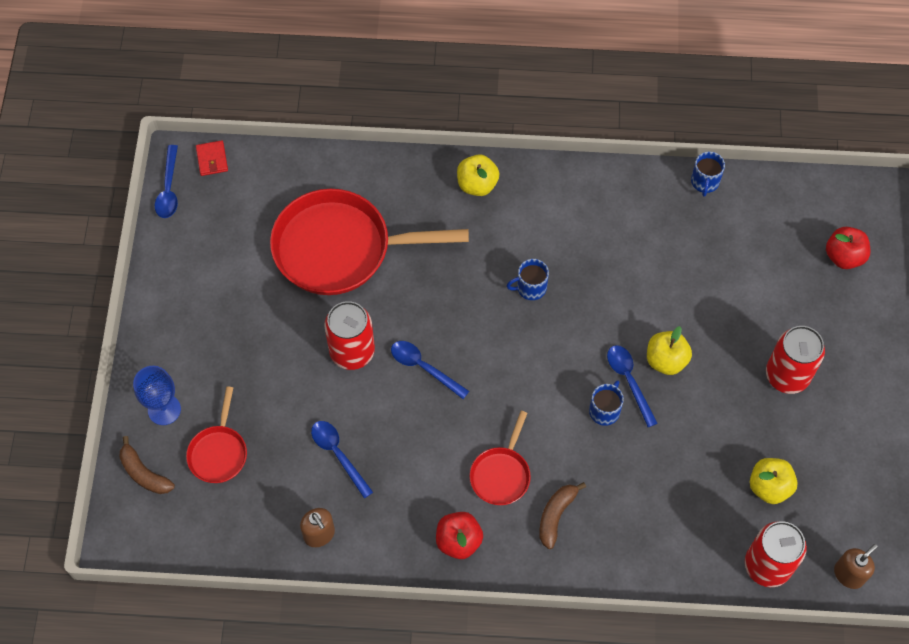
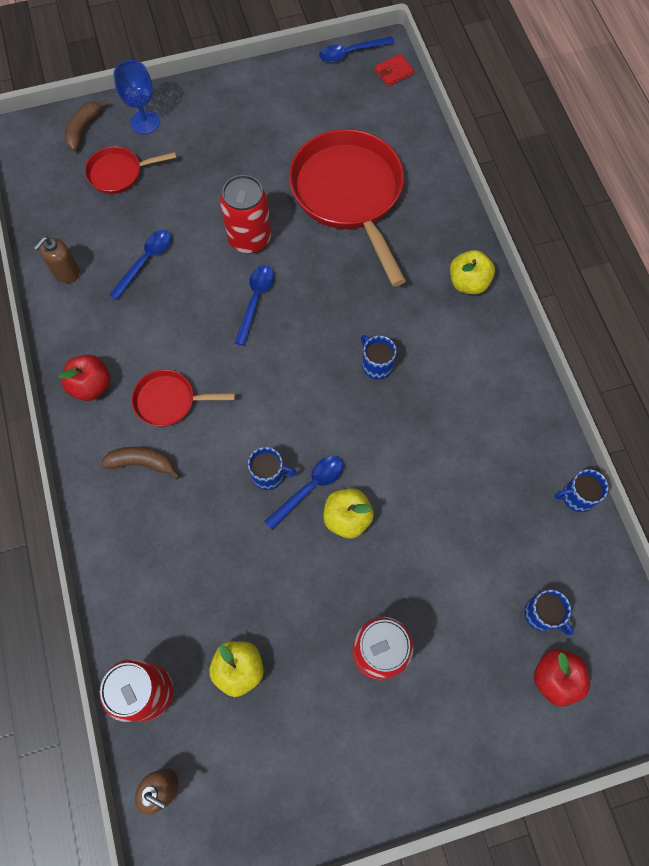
camera: 70 degrees right, 5 degrees up
(792, 245) = (542, 614): none -> blue mug

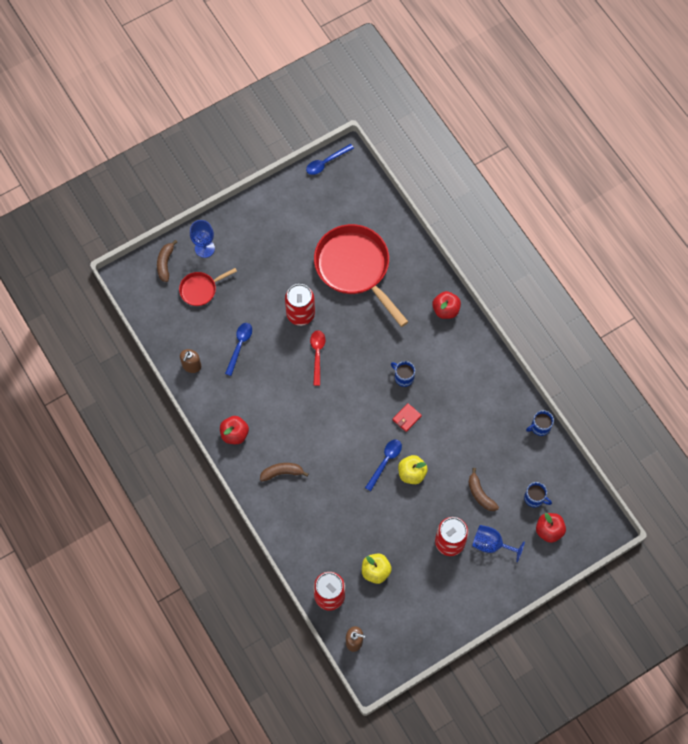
camera: 15 degrees left, 0 degrees up
(169, 401) = (285, 431): red pan -> none
(255, 300) = (317, 354): blue spoon -> red spoon
(269, 474) = (359, 460): blue mug -> none
(393, 72) = (359, 170): red wallet -> red wallet (406, 418)
(449, 676) = (491, 544): none -> blue goblet
(451, 582) = (480, 494): none -> brown banana
(468, 282) = (445, 310): yellow apple -> red apple

